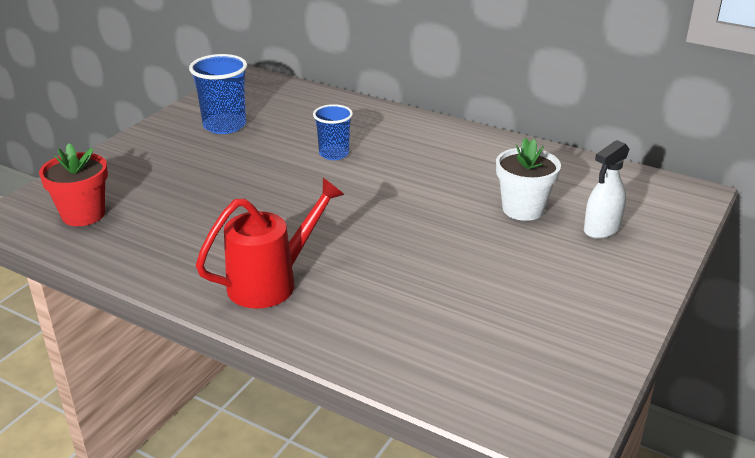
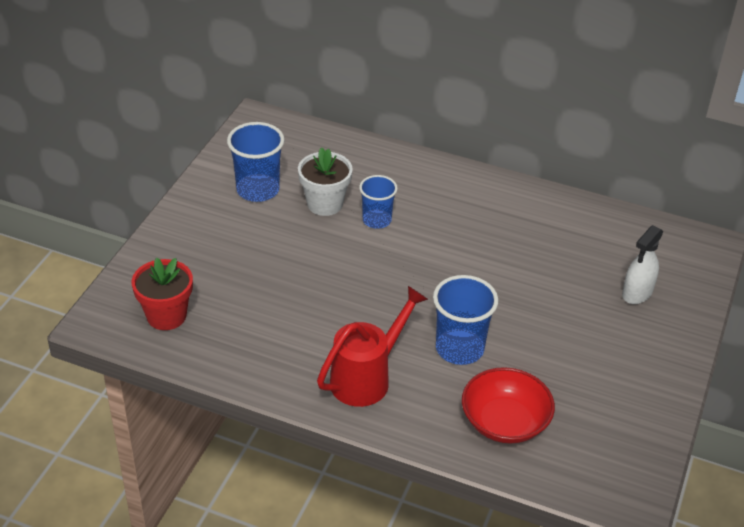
camera: 10 degrees left, 10 degrees up
(385, 264) = (459, 349): none -> blue cup
(417, 336) = (504, 422): none -> red bowl
(523, 209) = (565, 275): white flower pot -> white flower pot (325, 204)

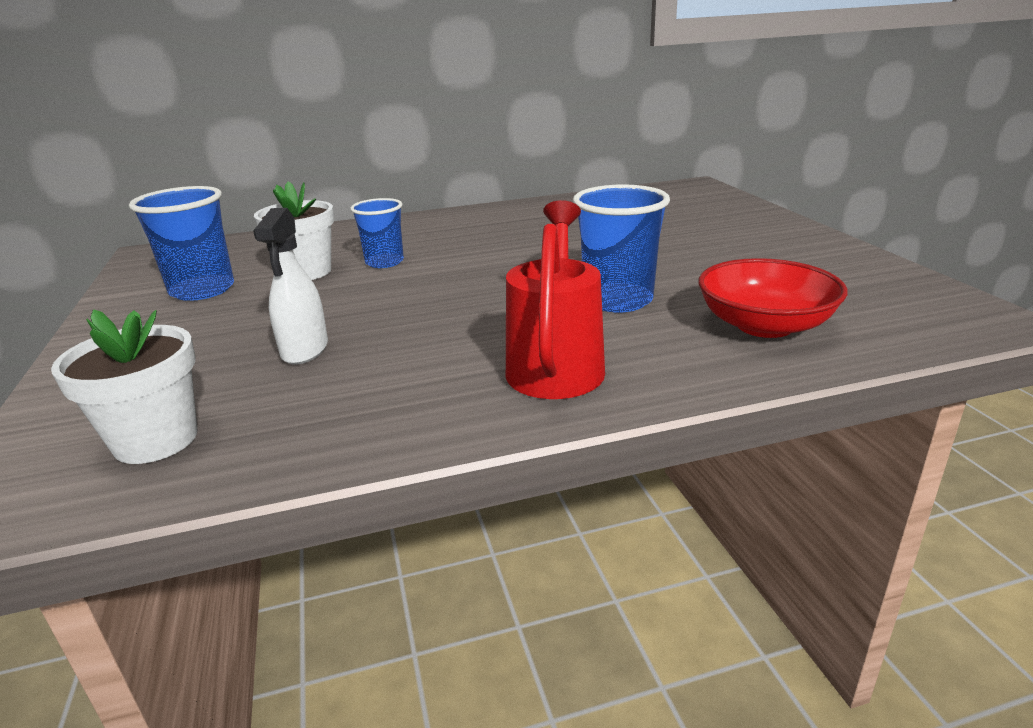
camera: 35 degrees left, 15 degrees down
(166, 316) = (156, 440): red flower pot -> white flower pot
(637, 293) = (697, 218): white spray bottle -> white spray bottle (305, 350)

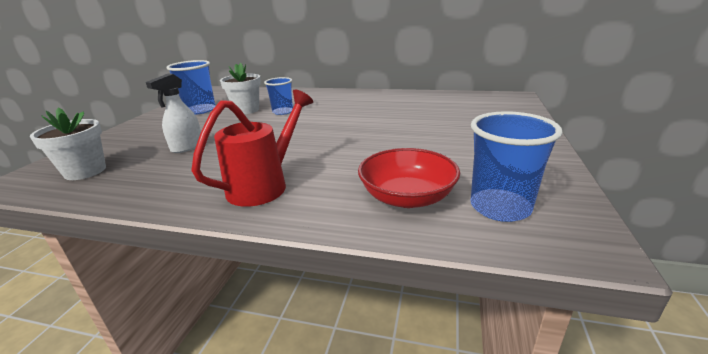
camera: 30 degrees right, 0 degrees up
(617, 300) = (351, 158): blue cup -> blue cup (500, 207)

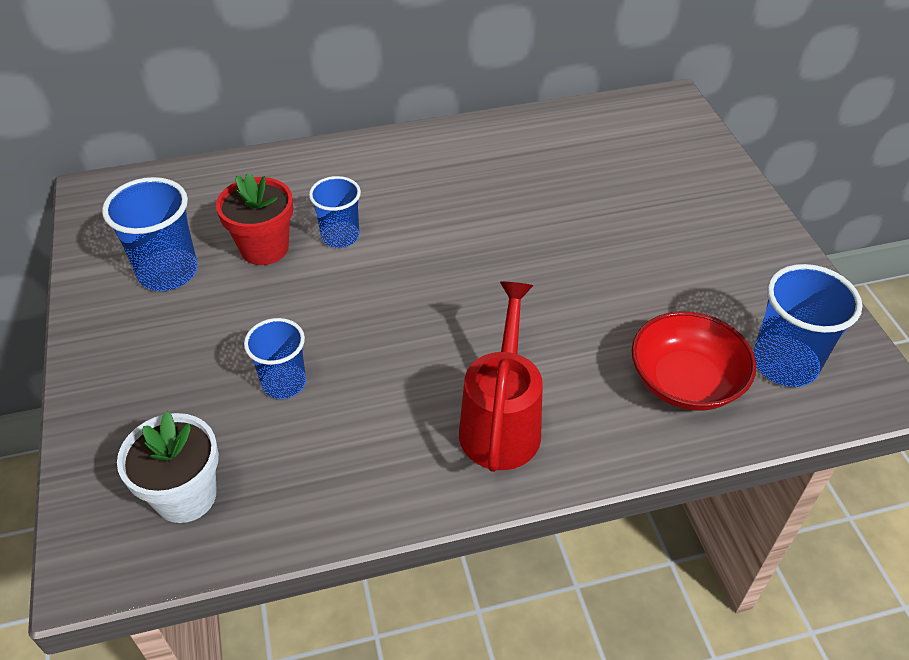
camera: 30 degrees left, 20 degrees up
(187, 147) = (284, 383): white spray bottle -> blue cup
(246, 110) = (264, 248): white flower pot -> red flower pot

